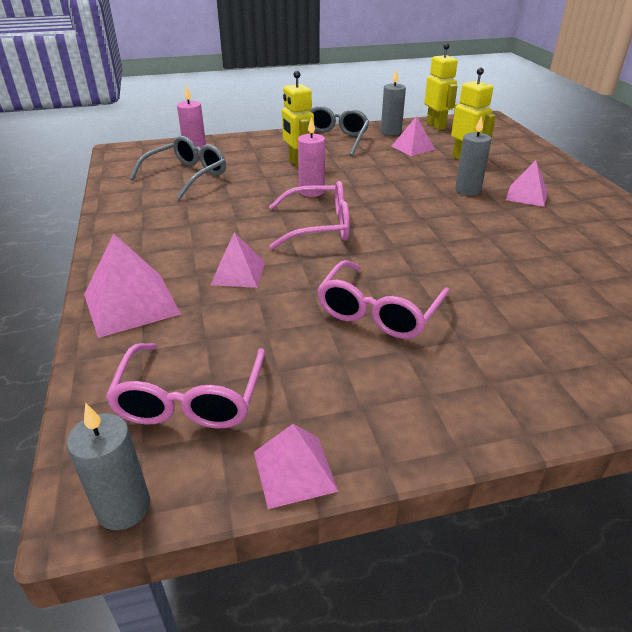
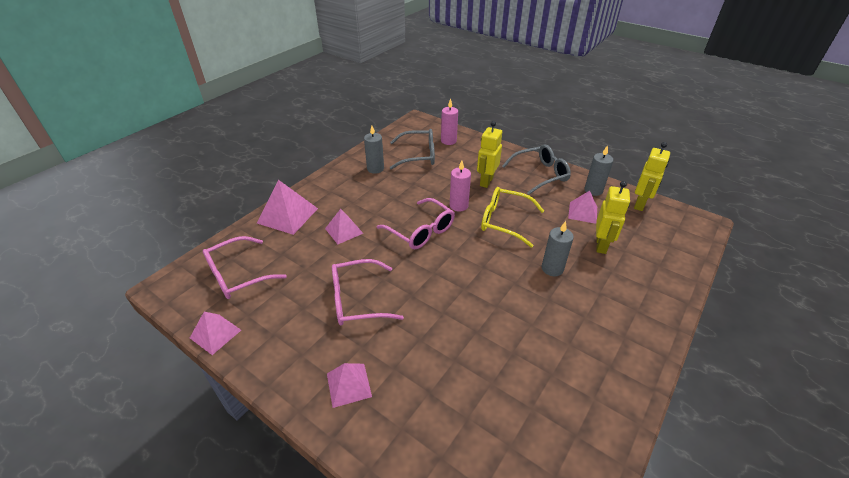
camera: 50 degrees right, 5 degrees up
(123, 507) = (167, 296): grey candle -> grey candle (375, 169)
(372, 181) = (505, 221): none -> yellow glasses
(527, 195) = (585, 302): pink pyramid -> pink pyramid (348, 385)

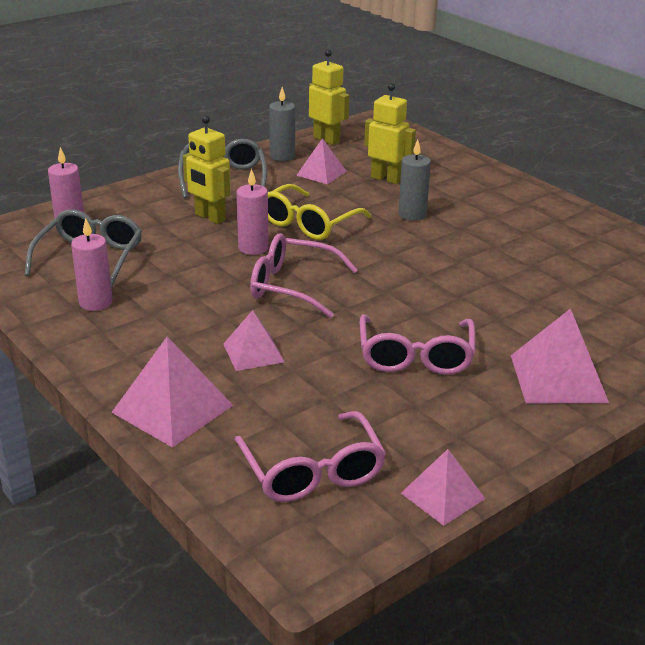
camera: 75 degrees left, 10 degrees down
(348, 385) = (558, 378): pink pyramid -> pink pyramid, size x1.58
(375, 169) = (96, 302): grey candle -> pink candle
(420, 231) = (293, 286): pink glasses -> pink glasses turned 135 degrees counterclockwise

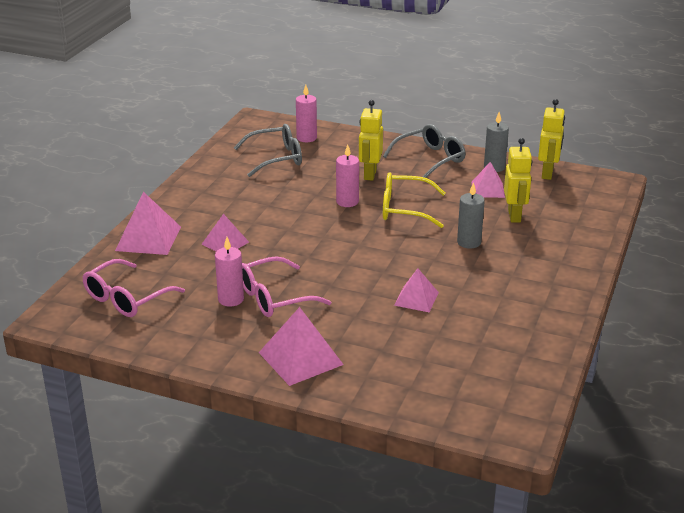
camera: 60 degrees right, 0 degrees up
(96, 302) = (229, 179): pink candle -> pink candle (231, 299)
(293, 286) = (314, 230): pink glasses -> none
(442, 495) = (137, 346): pink pyramid -> pink pyramid (416, 298)

